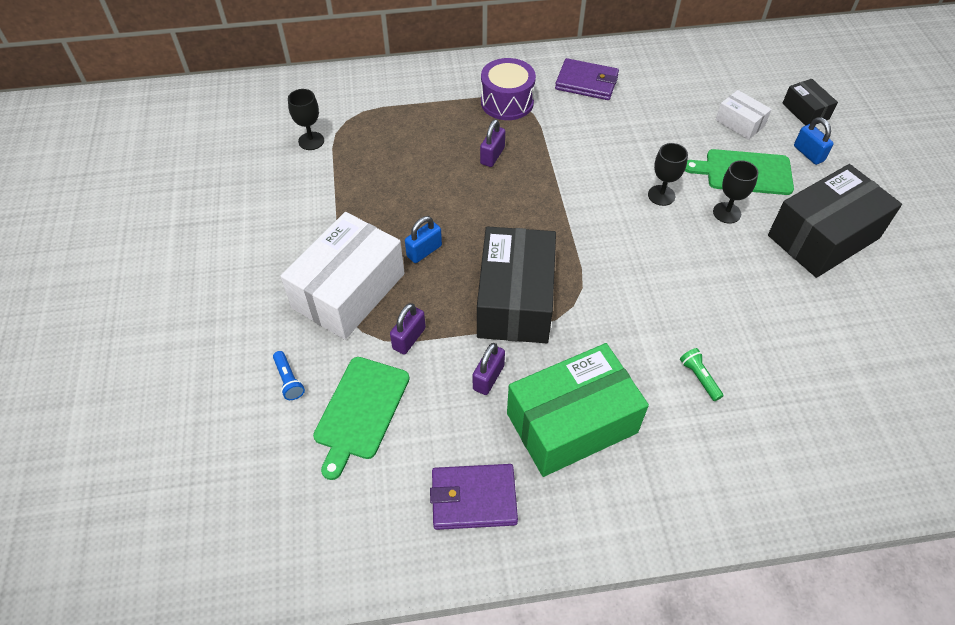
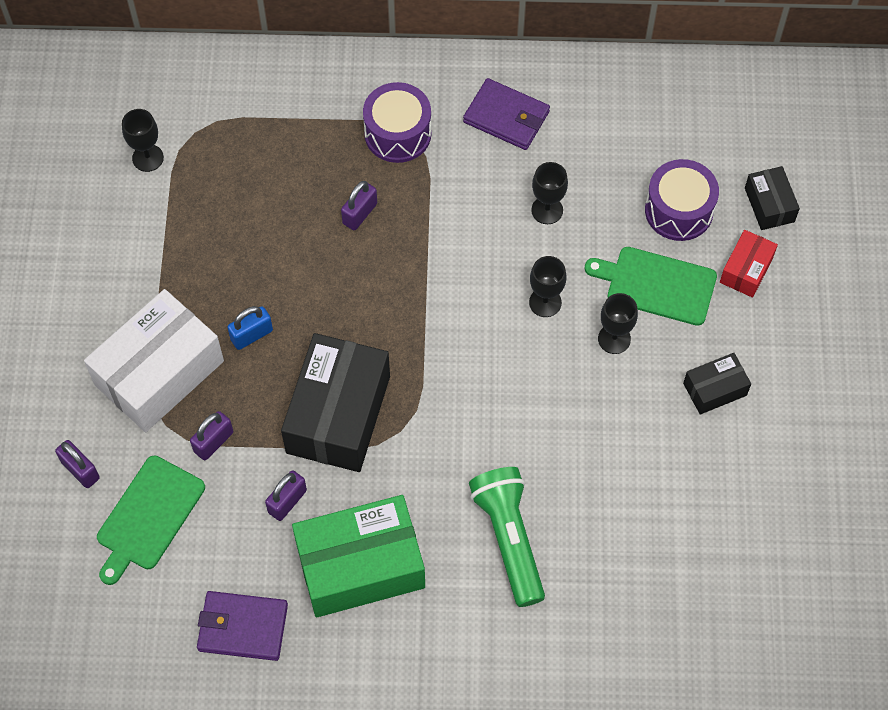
camera: 10 degrees right, 10 degrees up
(288, 380) = (80, 470): blue flashlight -> purple padlock
(639, 135) = (547, 210): none -> black goblet
(699, 378) = (509, 538): green flashlight -> green flashlight, size x2.32
(740, 123) = (679, 210): white box -> purple drum
(808, 153) = (746, 270): blue padlock -> red box
(823, 237) = (715, 389): black box -> black box, size x0.49

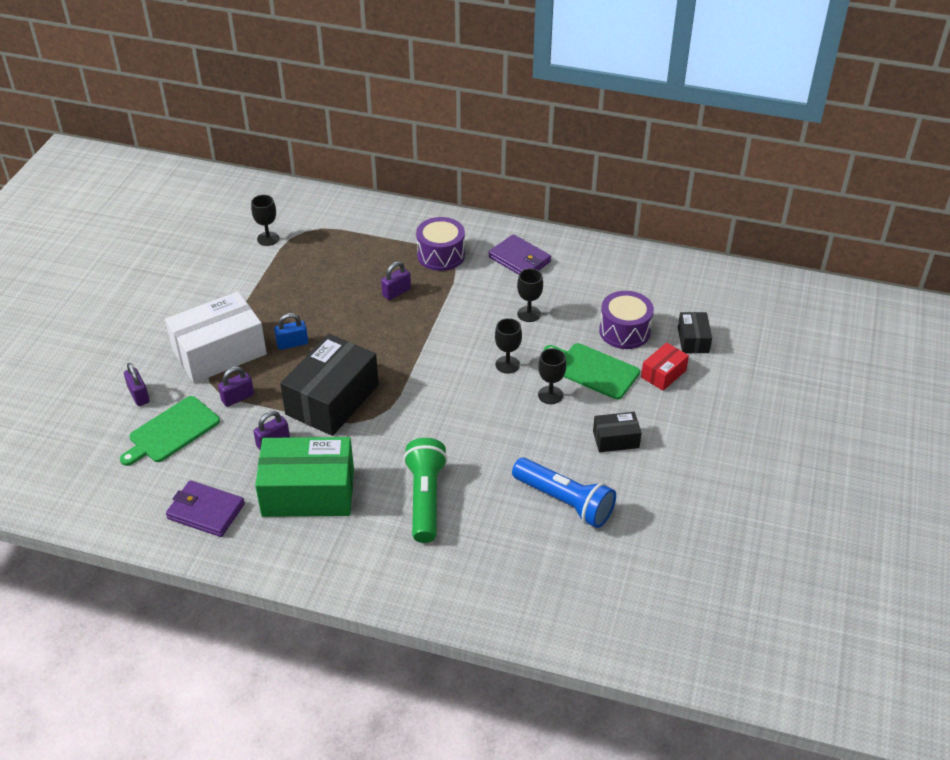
camera: 15 degrees right, 20 degrees down
(679, 500) = (564, 502): none -> blue flashlight

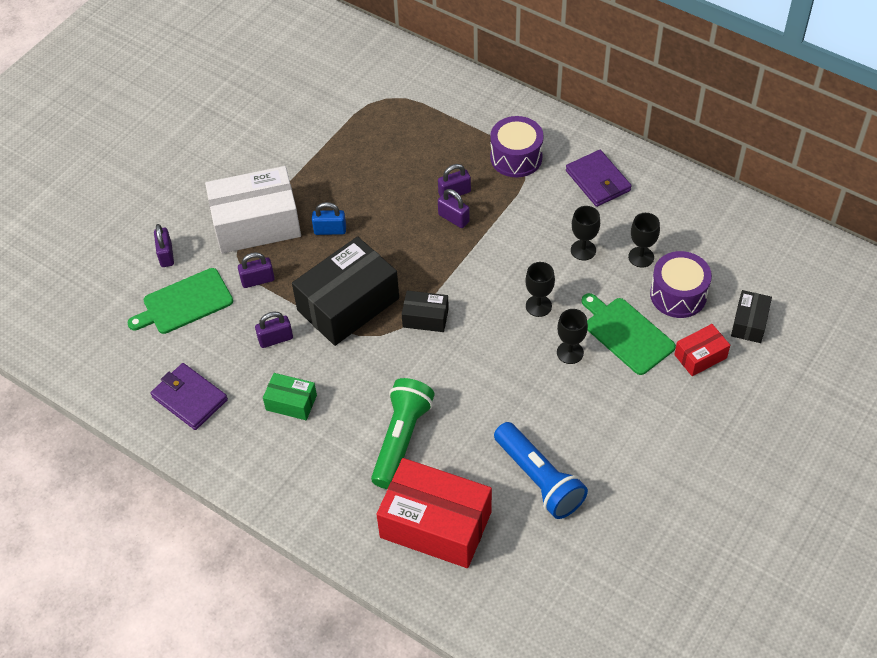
camera: 20 degrees right, 10 degrees up
(268, 239) = (345, 99): black goblet -> black goblet (641, 257)
(308, 492) = (291, 402): green box -> green box, size x0.49
(403, 312) = (453, 218): none -> purple padlock
(485, 562) = (435, 524): none -> red box
(616, 439) = (619, 421): black box -> black box (425, 318)

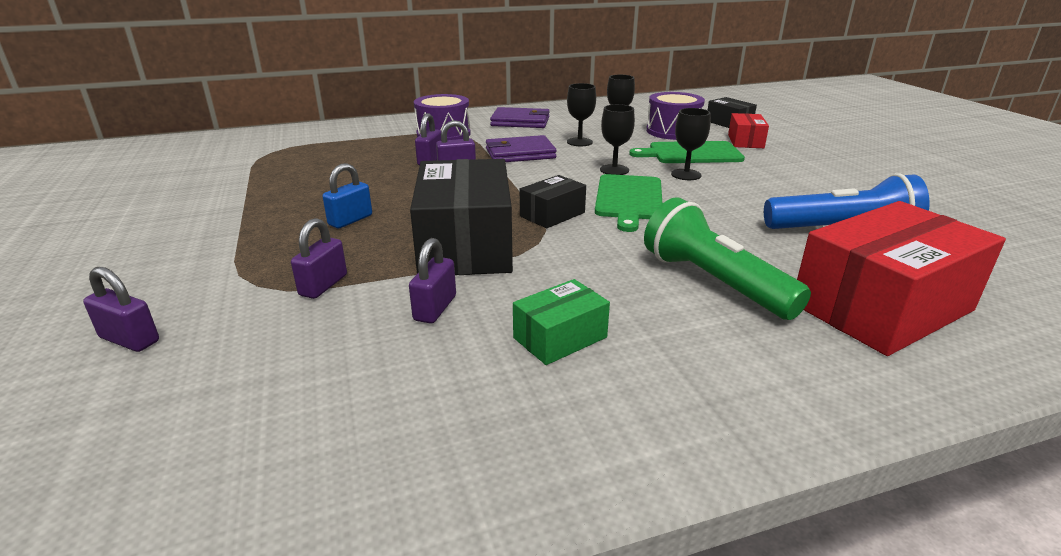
camera: 55 degrees left, 25 degrees down
(184, 303) = (237, 359): green cutting board -> green cutting board (629, 199)
(189, 398) = (417, 438): purple wallet -> purple wallet (520, 153)
(256, 223) = (246, 255): white box -> none

